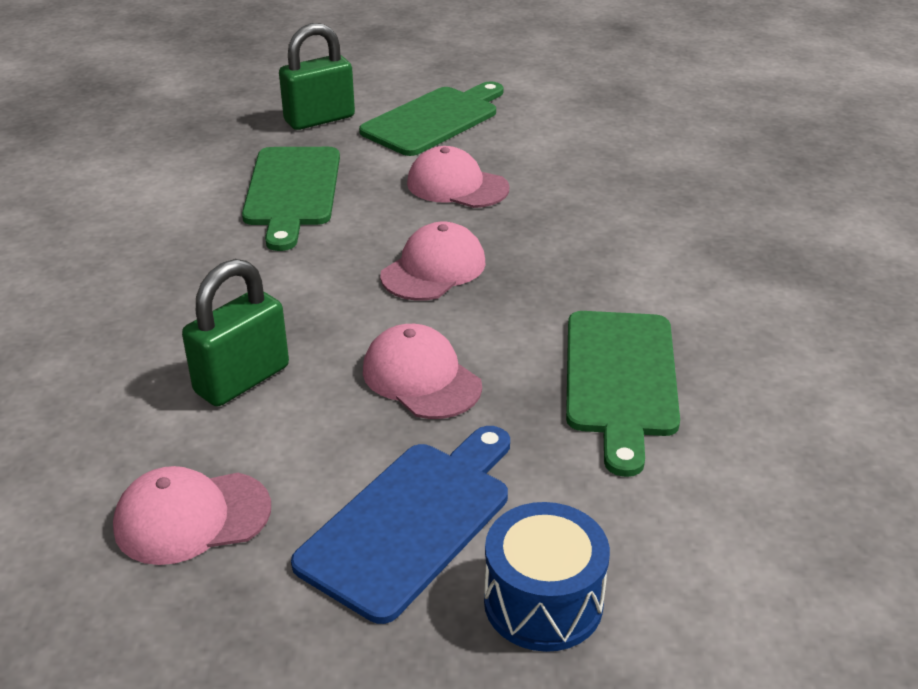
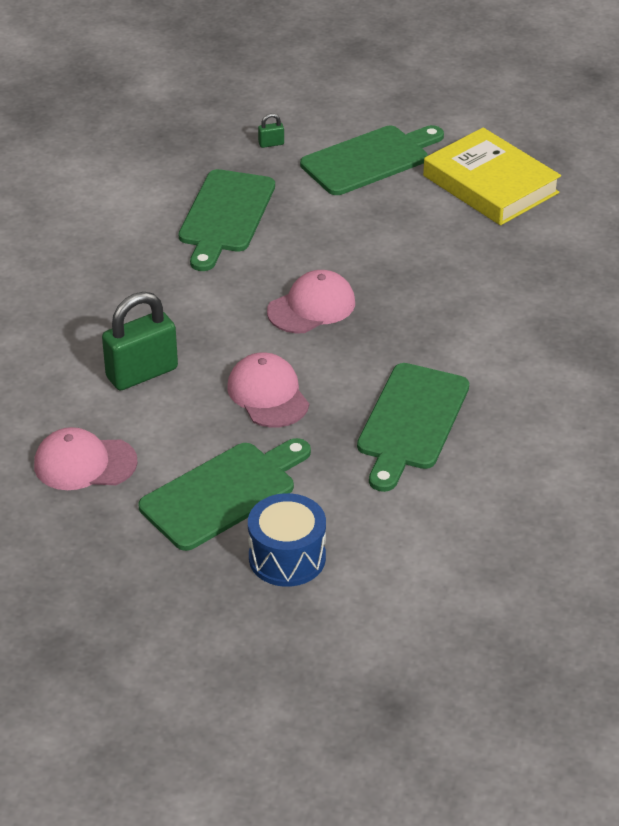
camera: 15 degrees right, 5 degrees up
(319, 119) = (271, 144): green padlock -> green padlock, size x0.41
(411, 522) = (223, 493): blue cutting board -> green cutting board
(457, 186) = (361, 232): pink cap -> none
(574, 125) = (490, 184): none -> yellow book

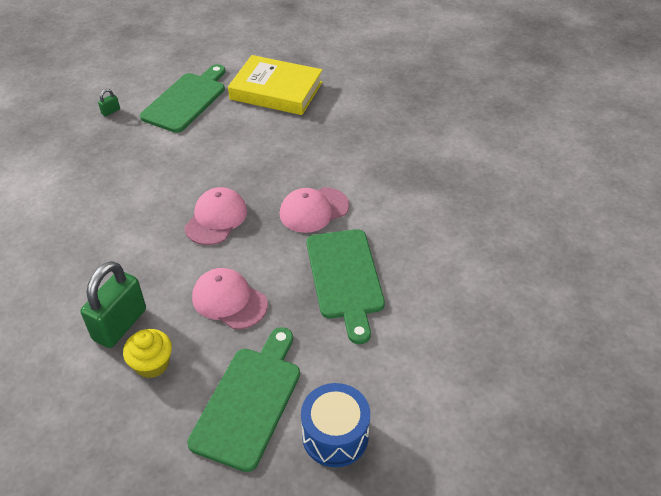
camera: 30 degrees left, 5 degrees up
(84, 463) = (118, 428): pink cap -> pink cap (314, 210)
(150, 421) = (152, 364): none -> yellow cupcake
(225, 215) = (109, 174): green cutting board -> none

